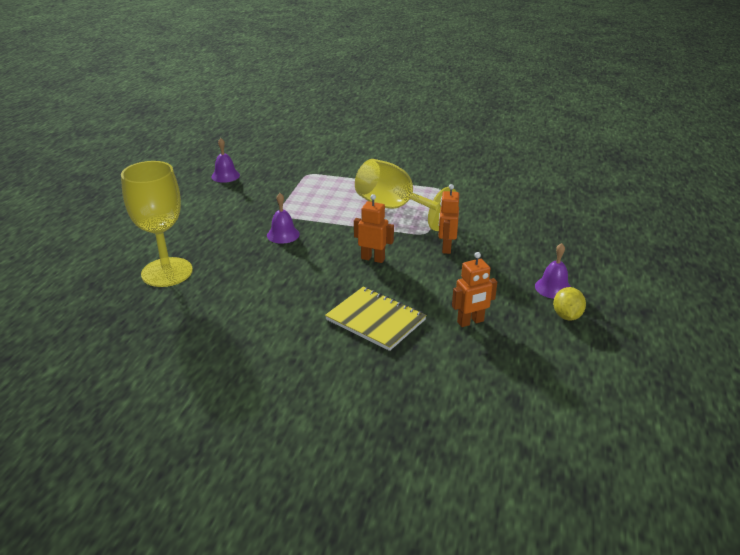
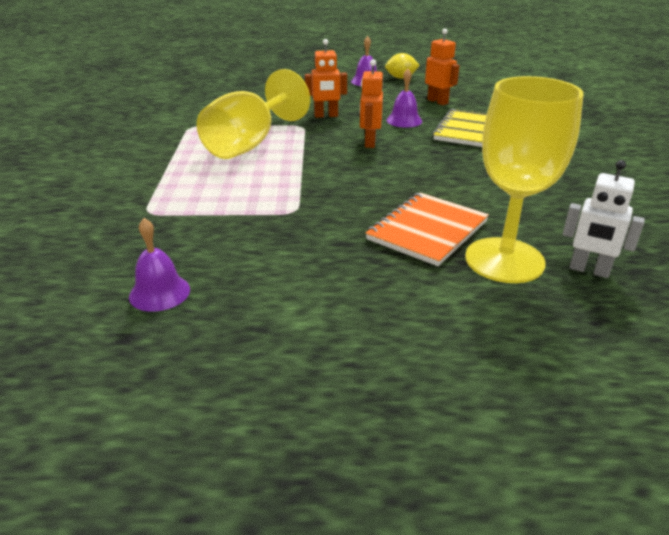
camera: 105 degrees left, 0 degrees up
(130, 299) = (589, 270): none -> white robot
(220, 254) = (427, 230): none -> orange notebook
(283, 234) = (349, 197): purple bell -> purple bell (404, 120)

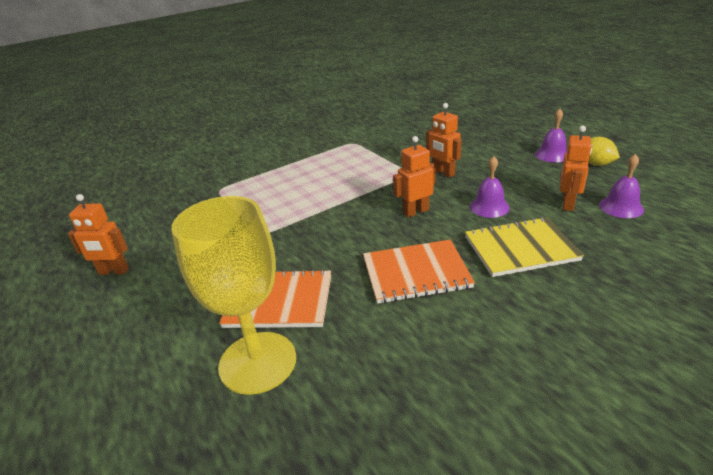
camera: 60 degrees right, 0 degrees up
(159, 292) = (131, 236): purple bell -> purple bell (621, 207)
(232, 319) = (113, 271): none -> orange robot
(249, 144) = (349, 171): yellow goblet -> none
(456, 169) = (416, 273): none -> orange notebook
(589, 270) = (275, 427): white robot -> none

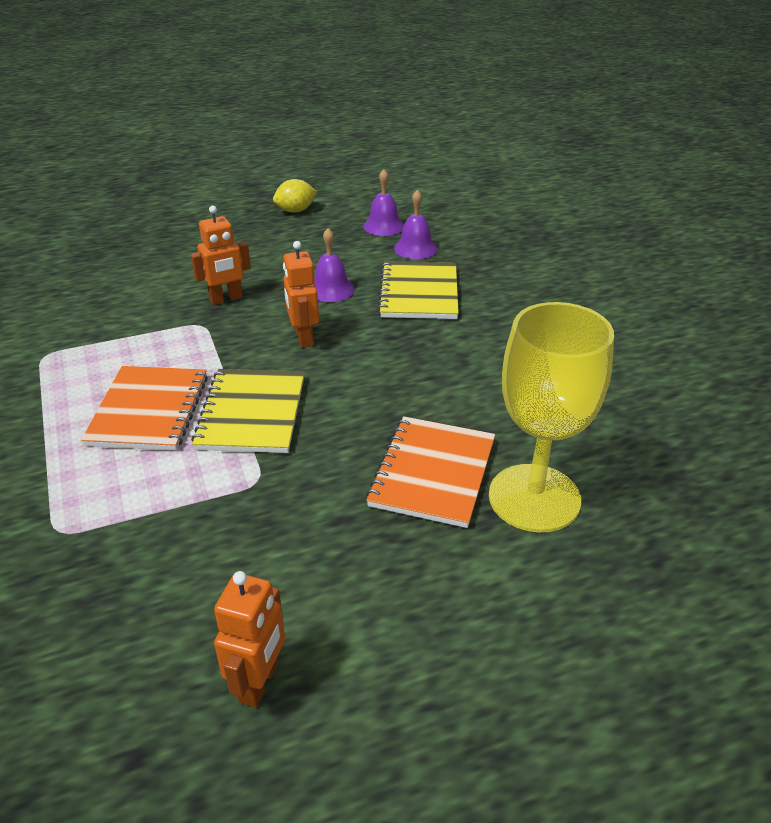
camera: 80 degrees left, 5 degrees up
(324, 214) = (252, 413): none -> yellow notebook
(416, 273) = (427, 362): orange notebook -> orange notebook (149, 410)
(552, 155) = (252, 225): purple bell -> purple bell (415, 248)
(568, 204) = (359, 247): orange robot -> none

